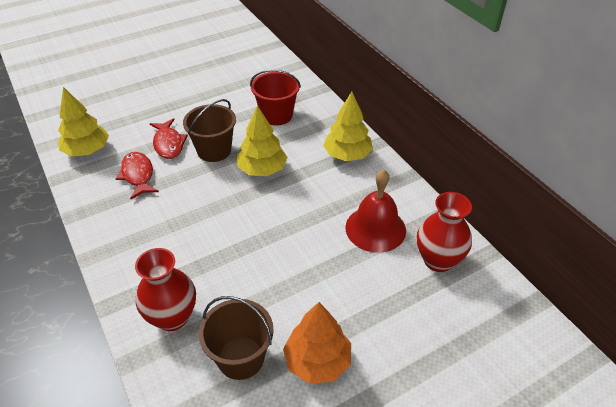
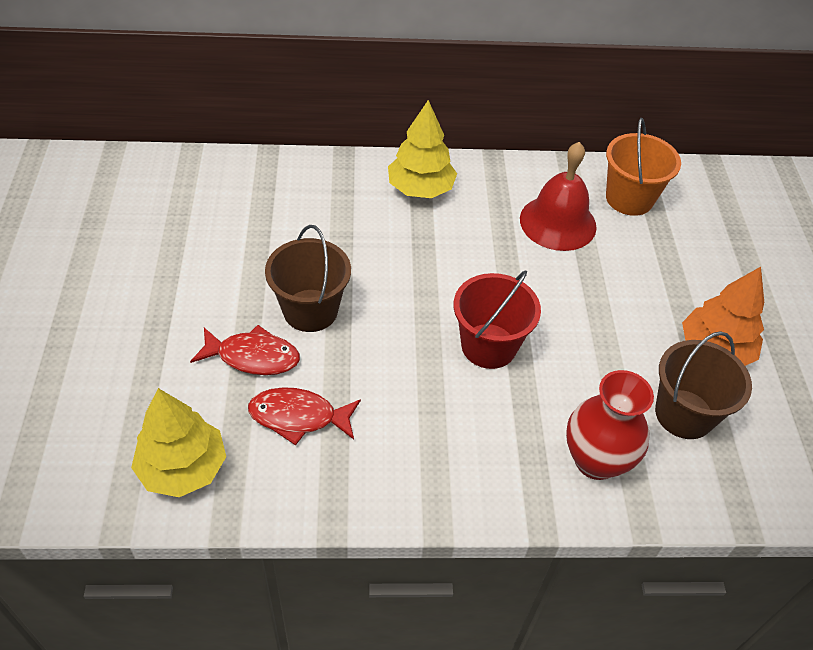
camera: 65 degrees left, 5 degrees up
(262, 169) = (389, 276): yellow tree -> none
(276, 115) = (287, 218): red bucket -> red bucket (488, 346)
(438, 260) = (629, 198): red vase -> orange bucket

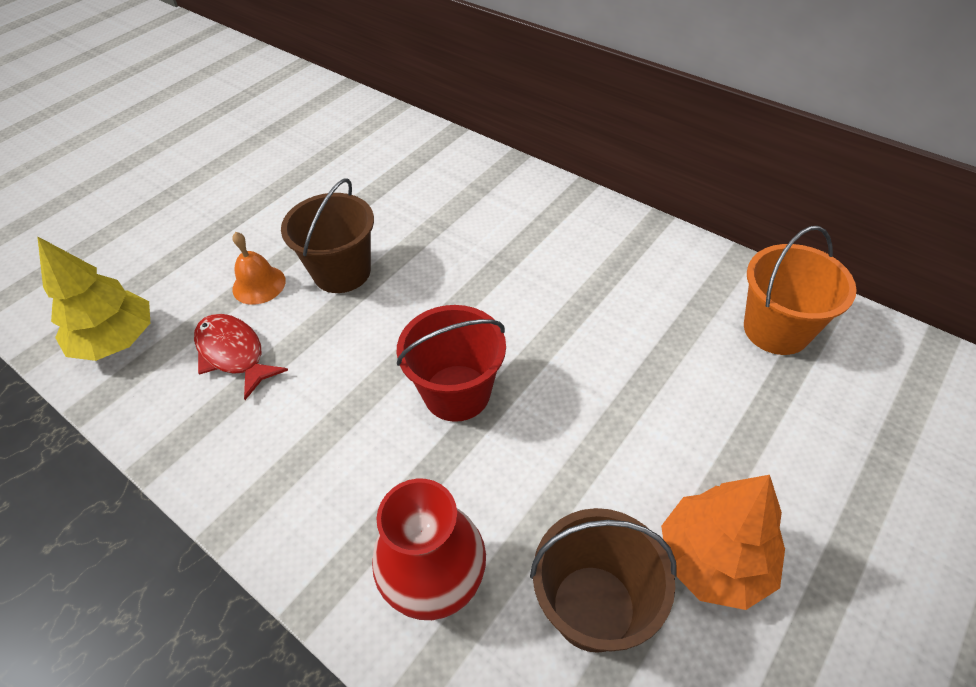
camera: 45 degrees right, 0 degrees up
(253, 357) = (259, 284): red fish -> orange bell
(420, 189) = (550, 216): yellow tree -> none
(558, 222) = (661, 313): red bell -> none

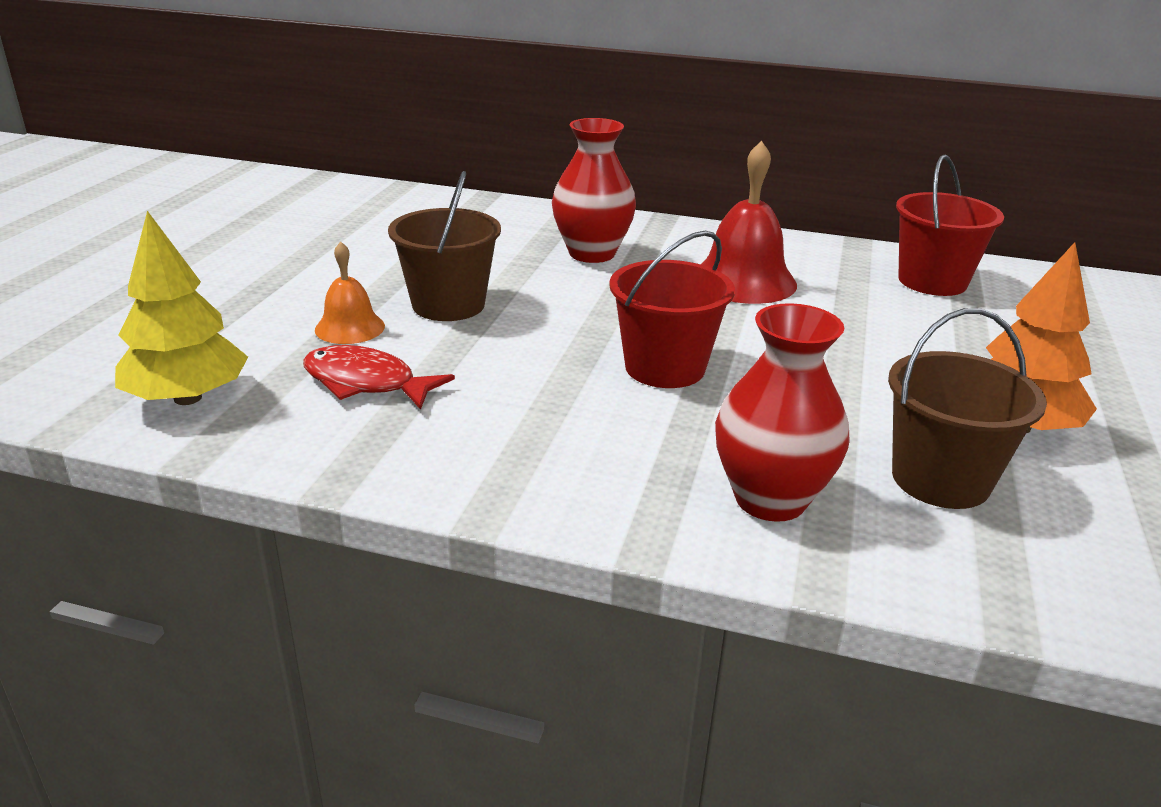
camera: 25 degrees left, 20 degrees down
(490, 226) = (592, 253): none -> red vase
(596, 290) = (743, 280): none -> red bell
(776, 329) = (932, 281): orange bucket -> red bucket

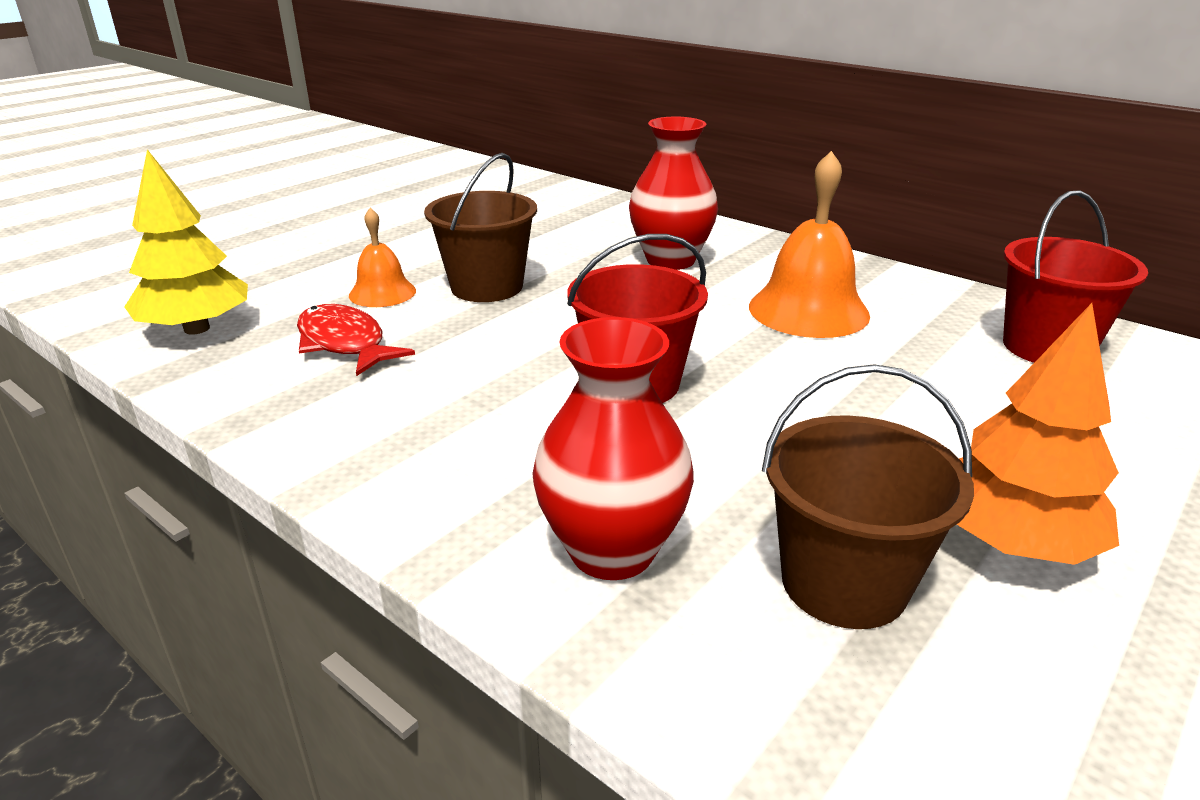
camera: 25 degrees right, 0 degrees up
(743, 280) = (808, 310): red bell -> orange bell

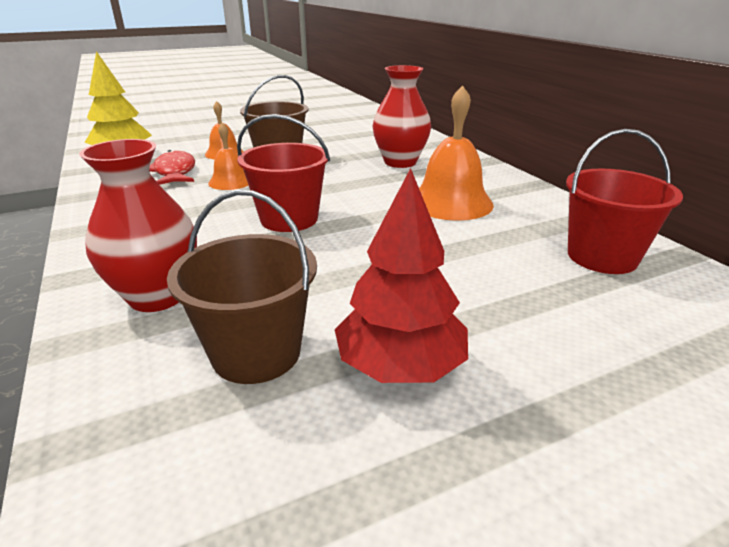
camera: 25 degrees right, 0 degrees up
(463, 341) = (231, 181): none -> orange bell
(1011, 542) = (400, 365): orange tree -> red tree

